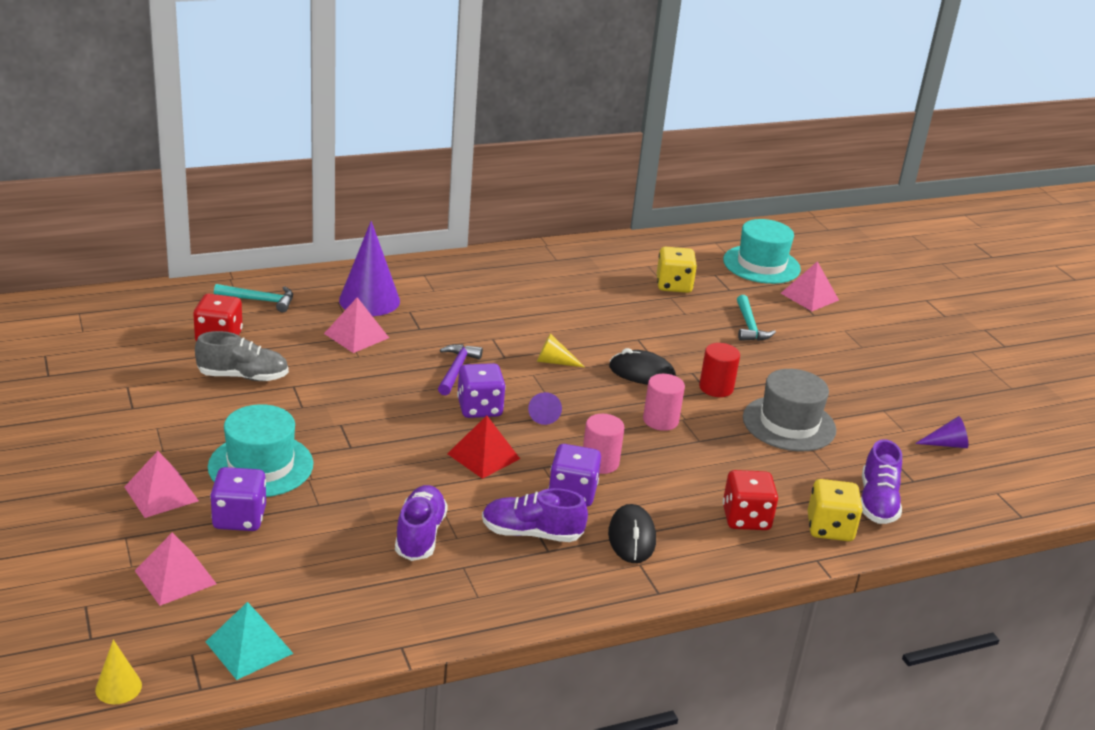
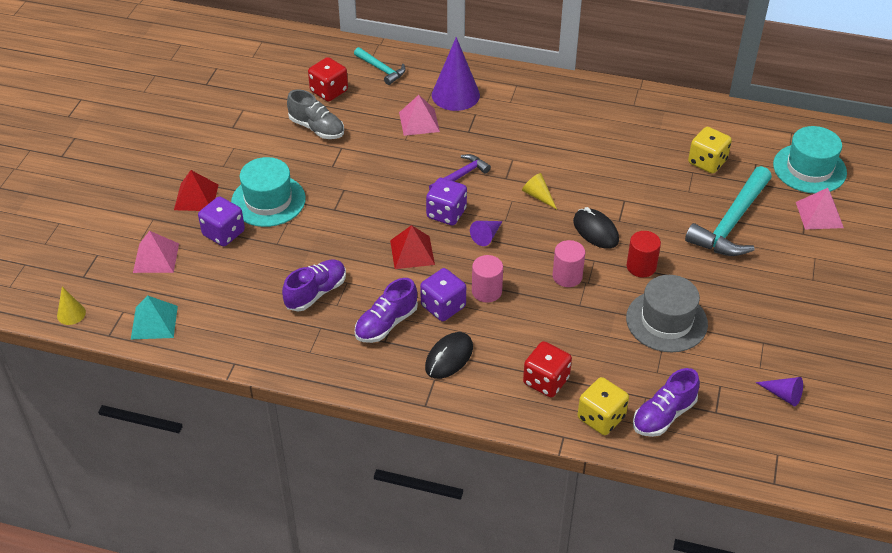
camera: 40 degrees right, 15 degrees up
(161, 494) = (196, 197): pink pyramid -> red pyramid
(531, 533) = (386, 324): purple shoe -> purple shoe turned 90 degrees counterclockwise
(749, 326) = (731, 223): turquoise hammer -> turquoise hammer, size x1.86

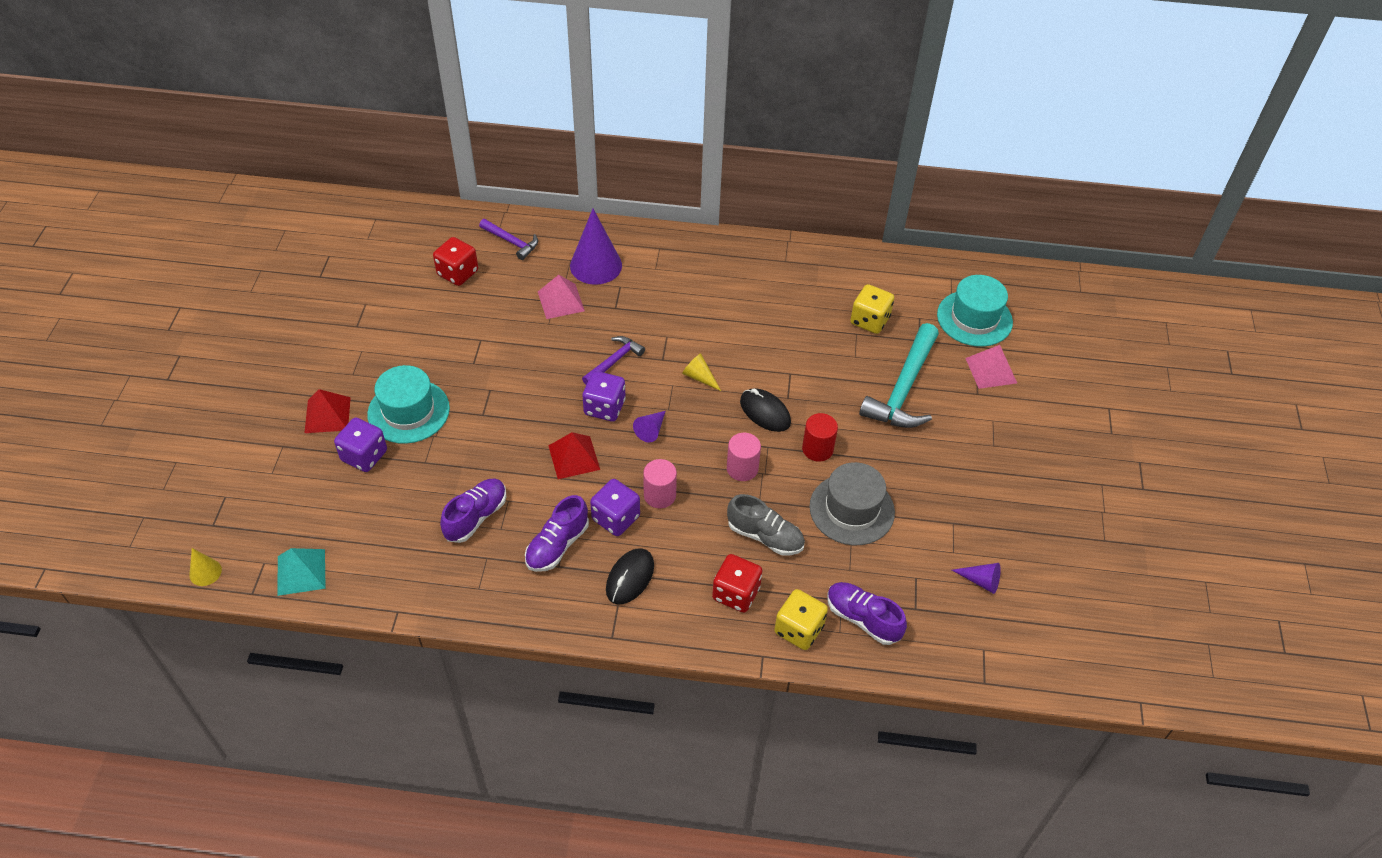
camera: 10 degrees left, 5 degrees up
(156, 257) = (292, 493): pink pyramid -> none
(317, 128) = (450, 319): grey shoe -> grey shoe (765, 536)
(381, 69) = (512, 242): turquoise hammer -> purple hammer
(663, 415) = (863, 619): purple shoe -> purple shoe turned 90 degrees clockwise

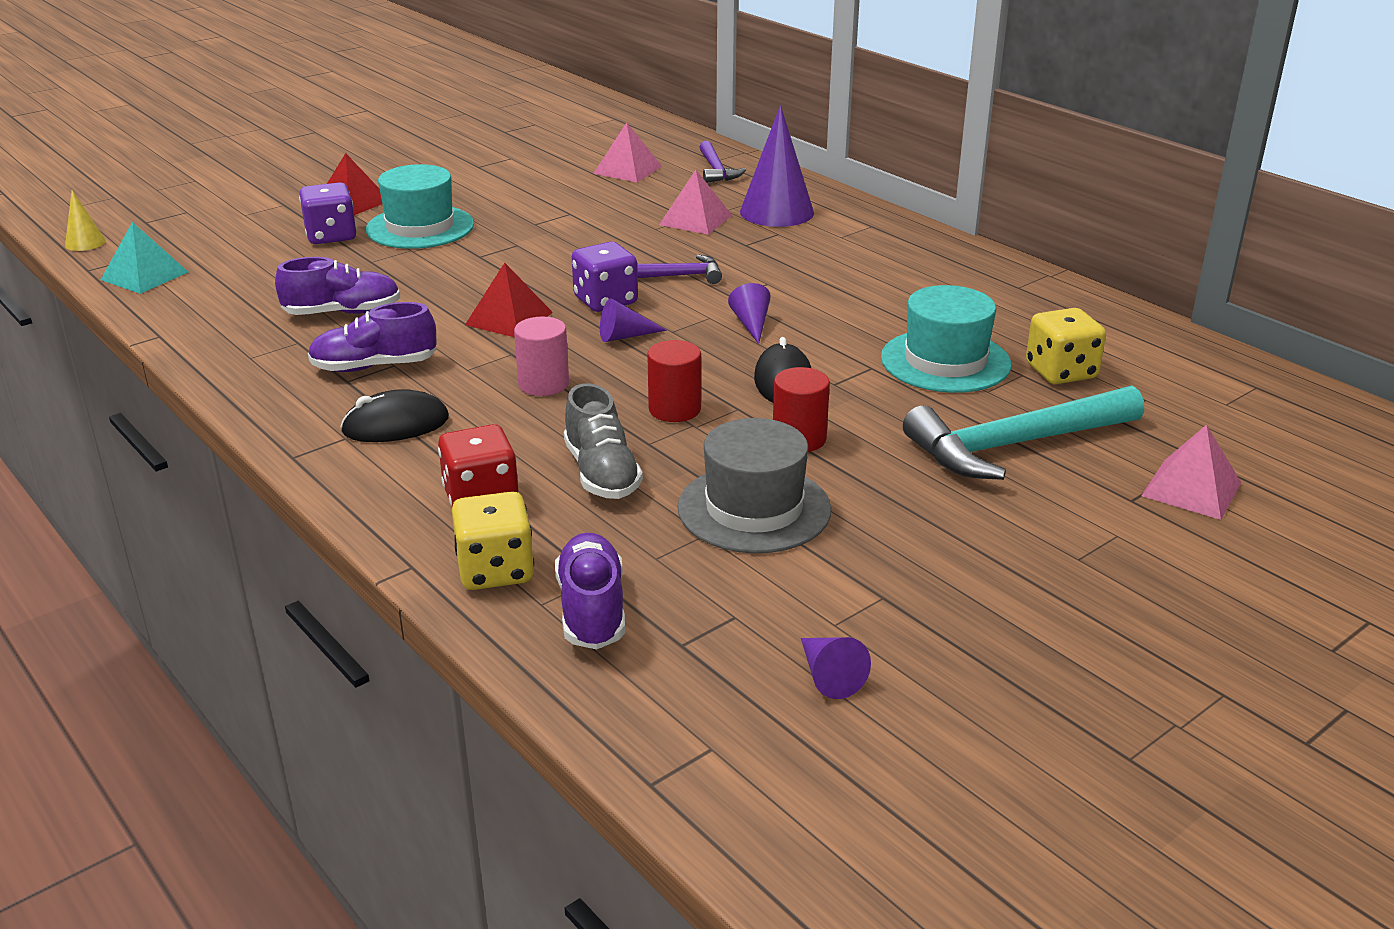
camera: 45 degrees right, 20 degrees down
(458, 273) = (627, 170): red dice -> pink pyramid
(616, 518) = (467, 377): purple dice -> none
(699, 377) = (751, 324): yellow cone -> purple cone
(742, 468) = (674, 409): pink cylinder -> red cylinder
(974, 318) = (1239, 433): turquoise hat -> turquoise hat (945, 361)

